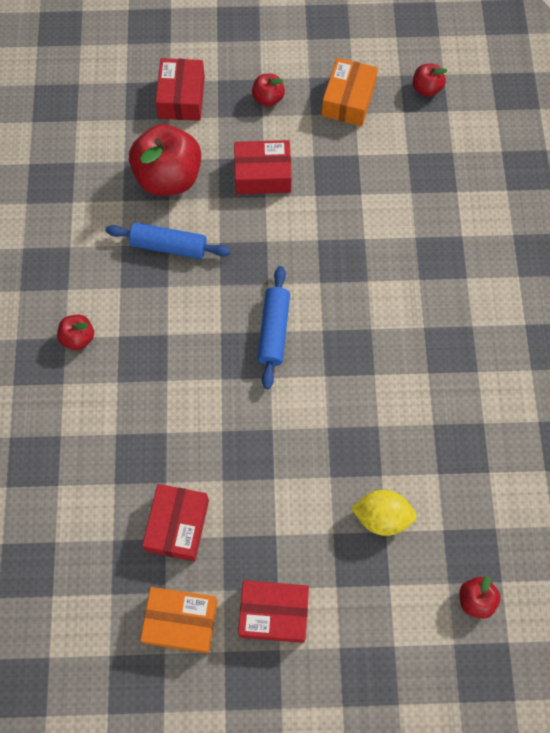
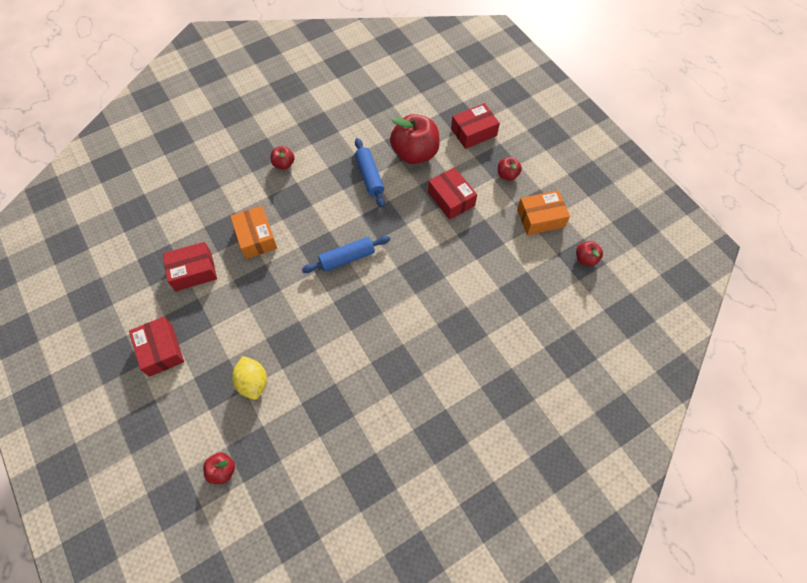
camera: 60 degrees right, 5 degrees down
(181, 621) = (135, 303): orange box -> orange box (256, 237)

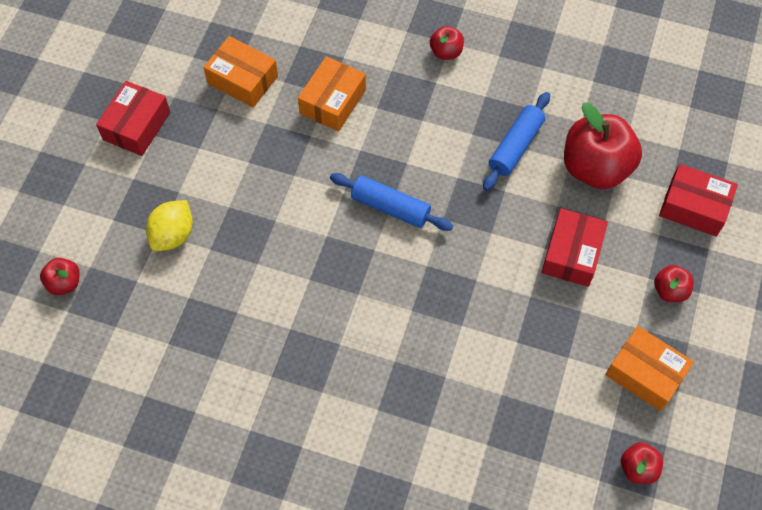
camera: 50 degrees right, 0 degrees up
(193, 271) = (242, 80): red box -> orange box

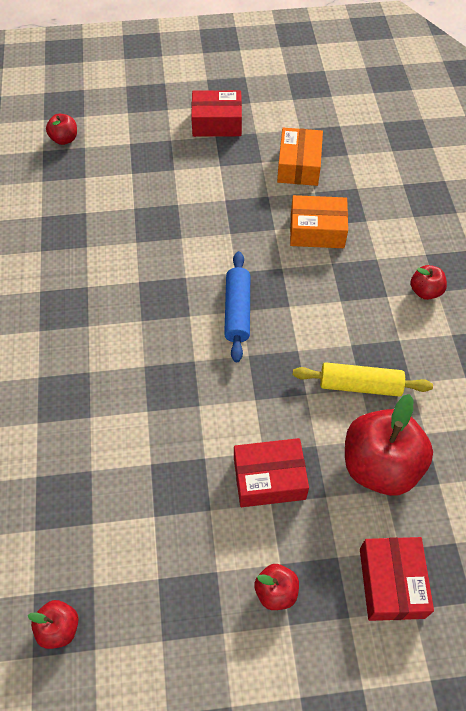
camera: 65 degrees right, 5 degrees down
(173, 235) = (134, 181): yellow lemon -> none
(515, 146) = (360, 385): blue rolling pin -> yellow rolling pin
(645, 373) = (167, 599): orange box -> none

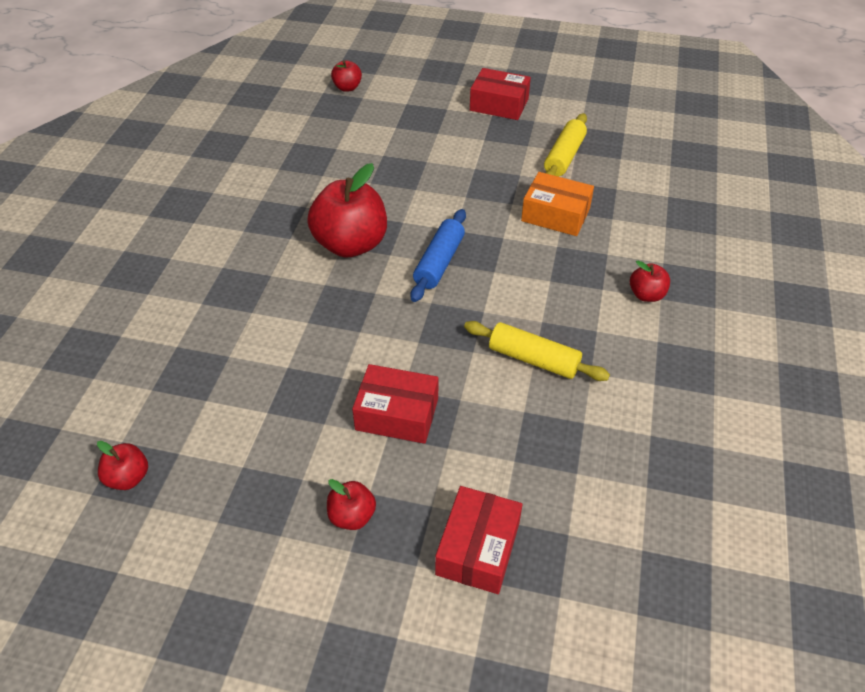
camera: 20 degrees right, 10 degrees down
(299, 166) = (564, 156): orange box -> yellow rolling pin
(380, 466) = (519, 437): red apple -> red apple (351, 244)

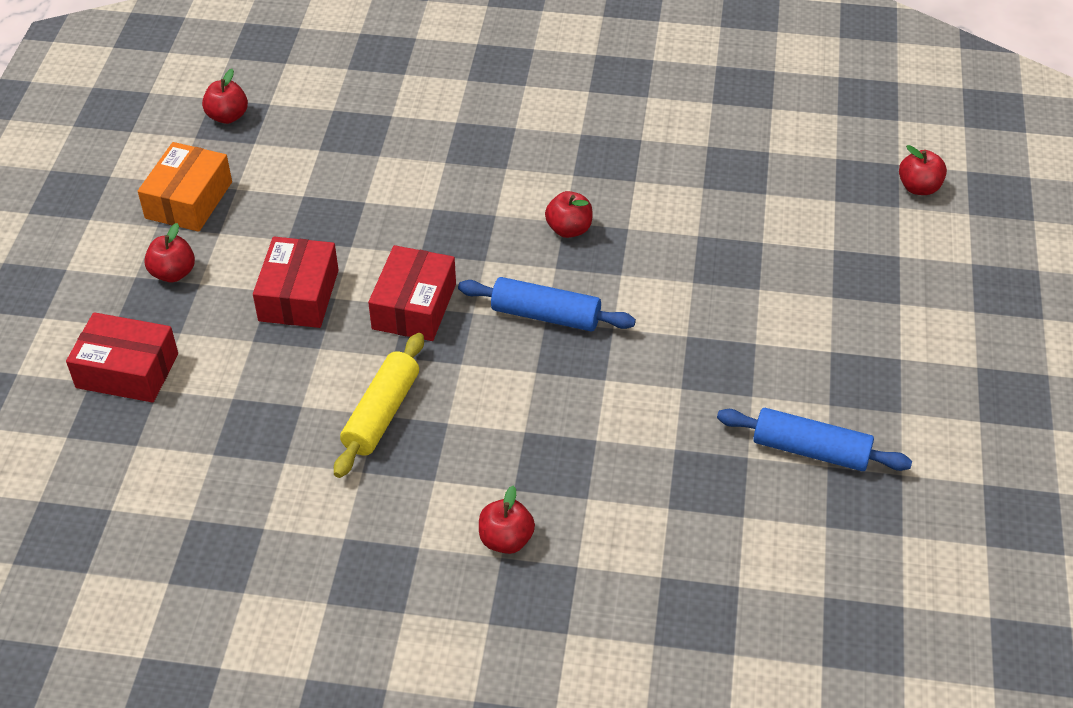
camera: 85 degrees right, 0 degrees up
(351, 244) = (569, 229): red apple -> red apple, size x0.48
(499, 105) = (931, 366): red box -> red box (414, 306)
(555, 215) = (664, 438): orange box -> orange box (189, 200)
(564, 156) = (811, 450): yellow rolling pin -> blue rolling pin

